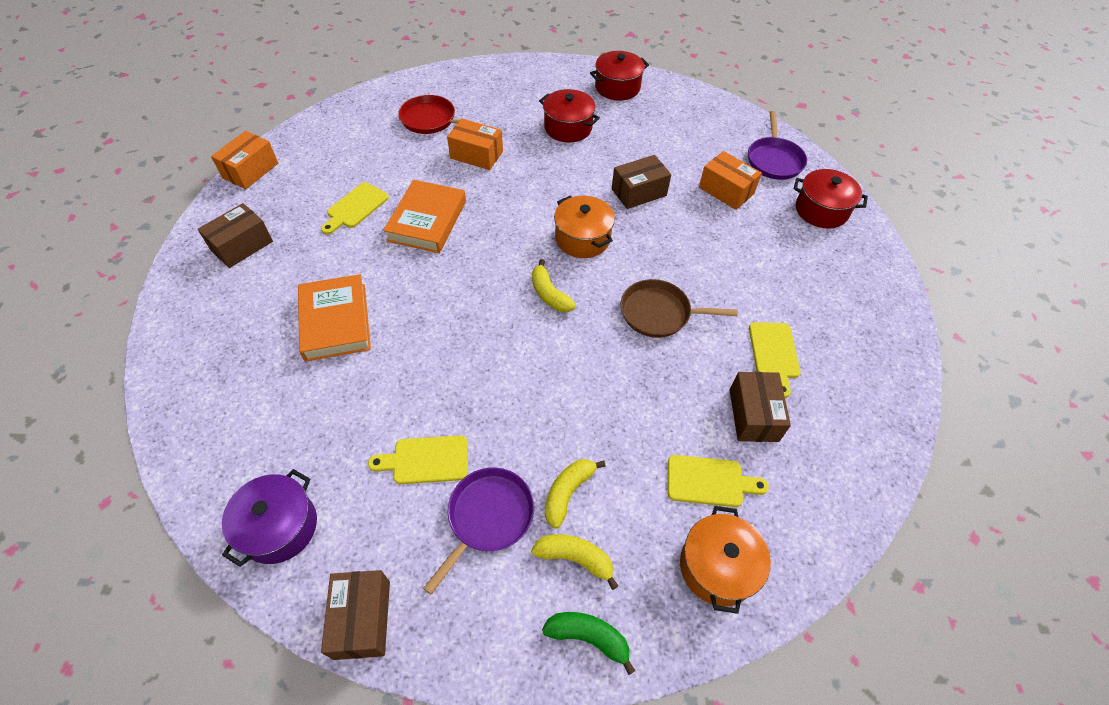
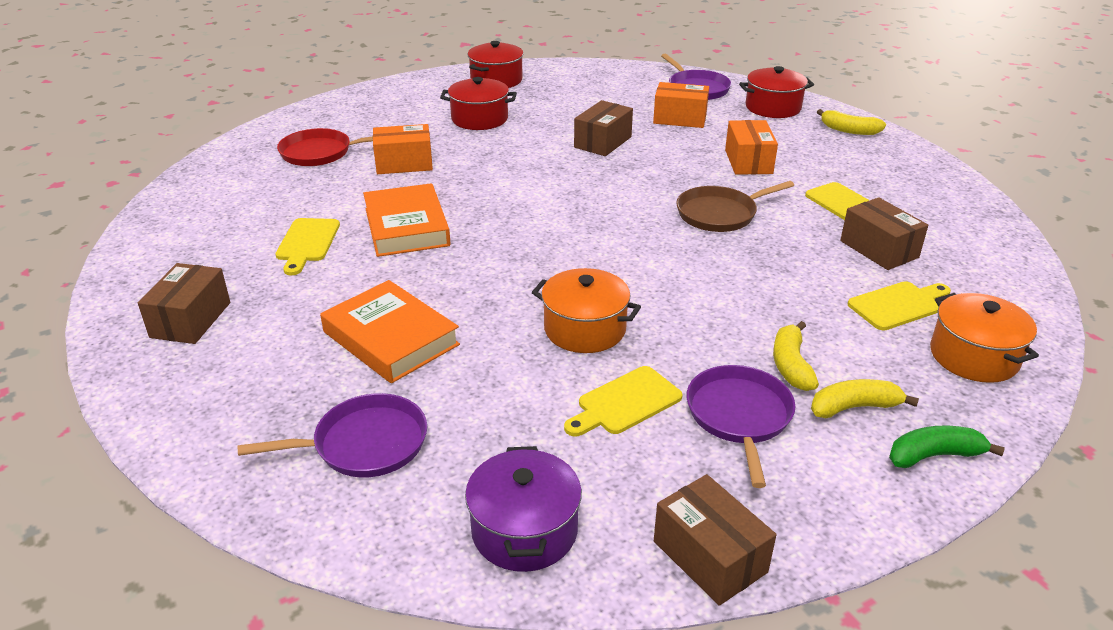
camera: 30 degrees left, 20 degrees down
(250, 170) = (128, 255): orange box -> orange box (748, 161)
(252, 403) = (365, 444): none -> purple pan
(549, 294) = (602, 236): yellow banana -> yellow banana (849, 130)
(582, 238) = (587, 188): orange pot -> orange pot (585, 329)

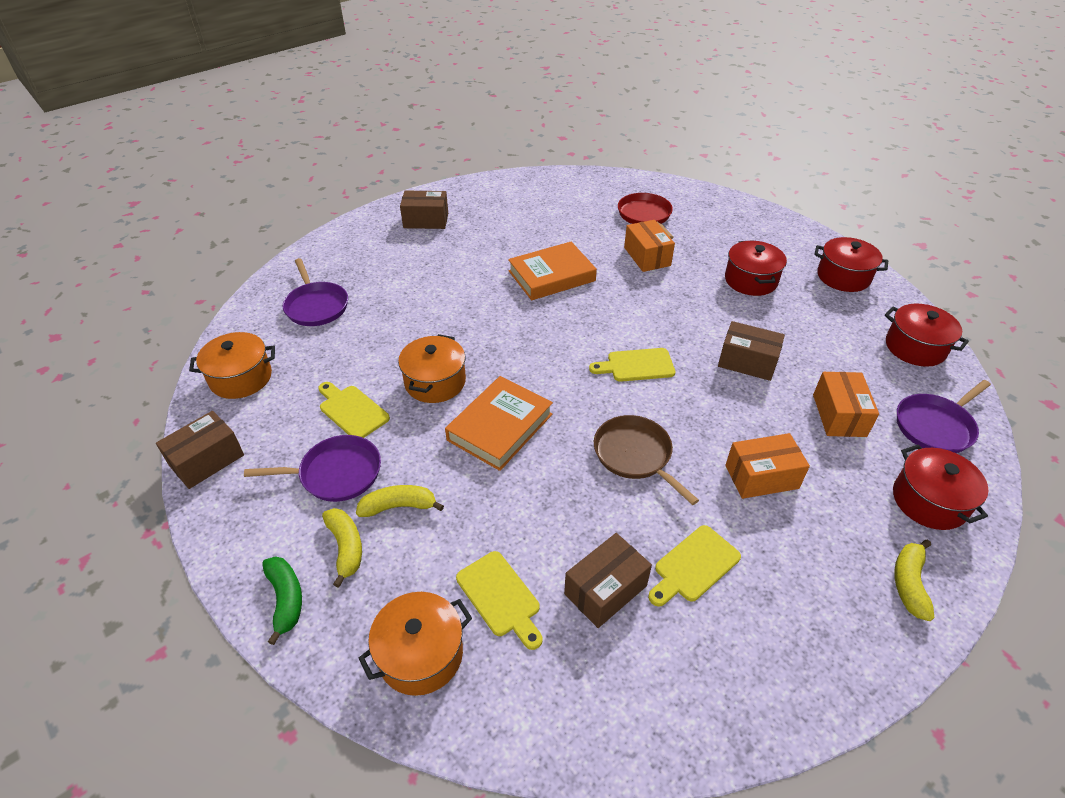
camera: 80 degrees right, 10 degrees up
(307, 243) = (518, 240): yellow cutting board -> yellow cutting board (636, 366)
(391, 338) = (415, 295): orange book -> orange book (500, 427)
(524, 530) = (241, 378): purple pot -> orange pot
(604, 75) = (915, 347): none -> red pot

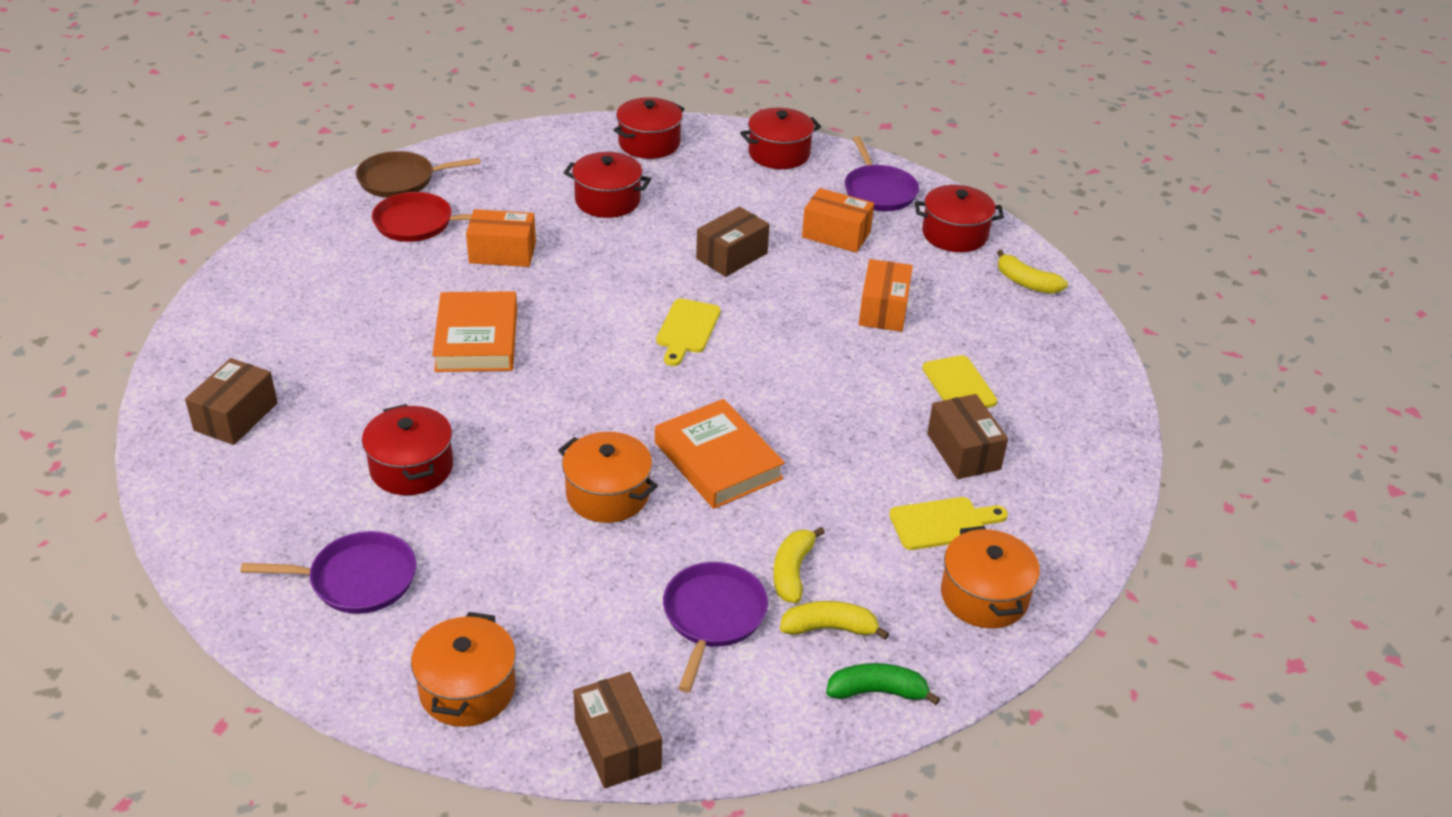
camera: 70 degrees left, 5 degrees down
(351, 411) = (611, 582): yellow cutting board -> none
(417, 293) = (411, 468): none -> red pot
(635, 455) = (814, 377): brown pan -> brown pan (400, 180)

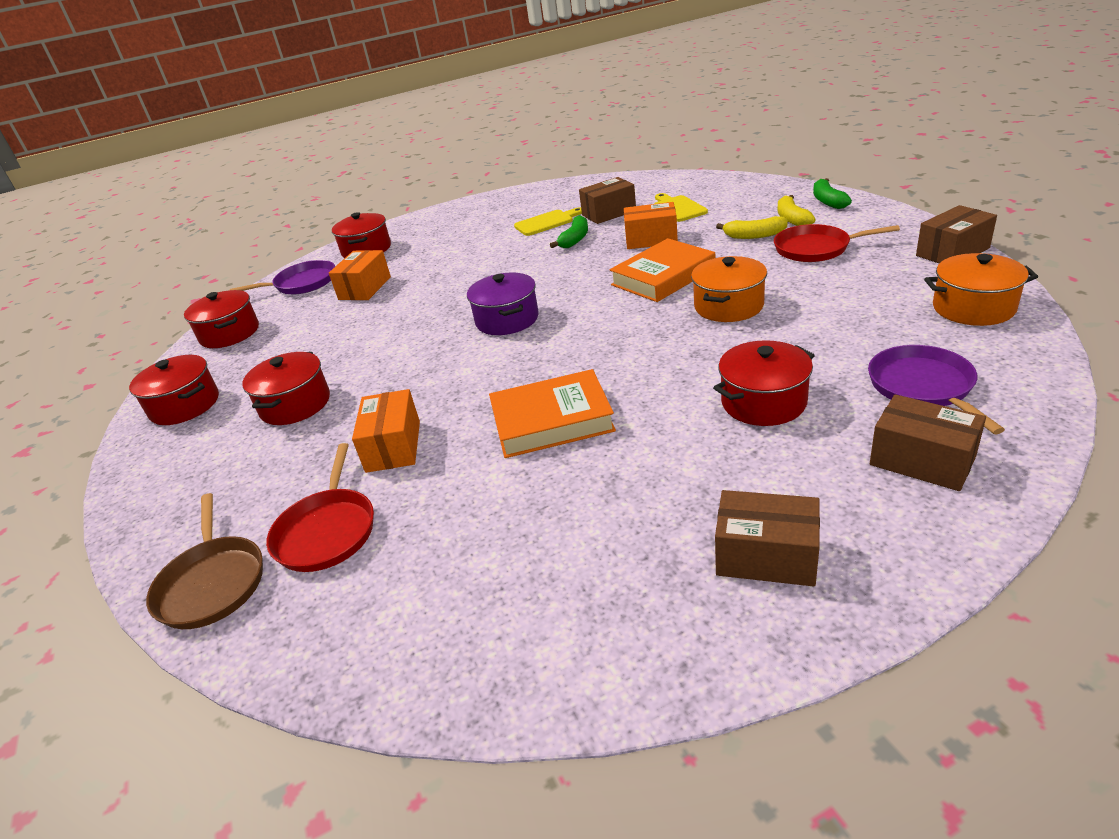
camera: 90 degrees left, 5 degrees down
(687, 329) = (507, 320): yellow cutting board -> purple pot
(713, 616) = (815, 249): purple pan -> red pan
(732, 256) = (396, 323): brown box -> brown box (922, 460)
(883, 310) = (464, 256): orange box -> orange box (651, 239)
(883, 406) = (575, 239): none -> green banana
(984, 596) = (730, 191): orange pot -> none
(1026, 283) = (425, 222): yellow banana -> none

